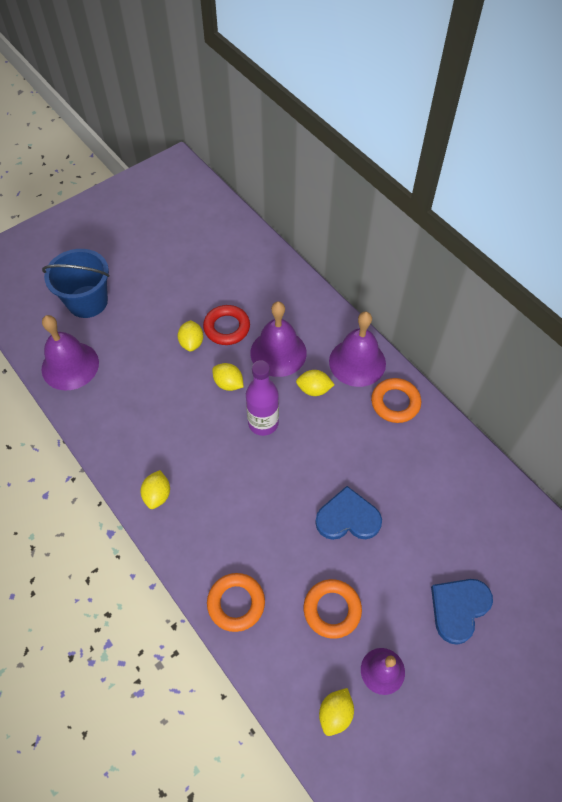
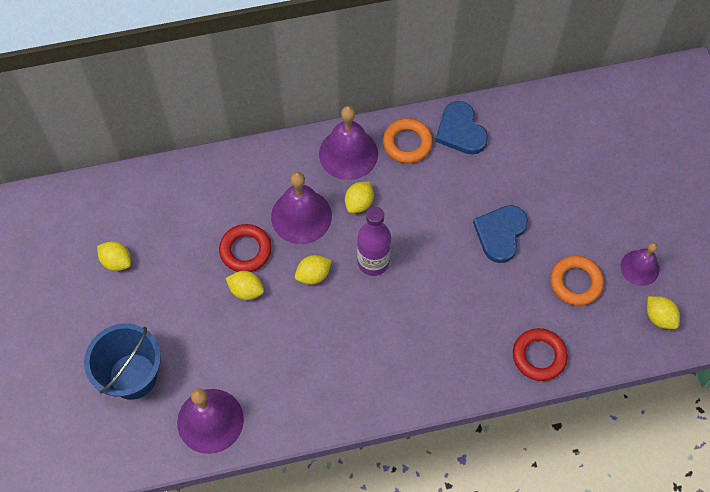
camera: 65 degrees left, 5 degrees up
(157, 495) = (404, 385): yellow lemon -> yellow lemon (117, 261)
(236, 603) = (539, 356): orange ring -> red ring
(458, 608) = (613, 189): blue heart -> blue heart (460, 131)

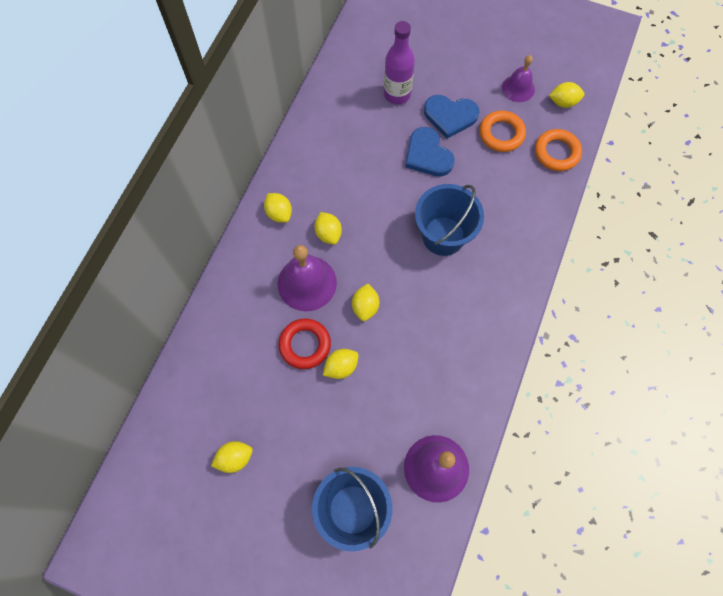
camera: 55 degrees left, 5 degrees up
(348, 153) = (279, 213): purple bell -> yellow lemon
(373, 262) = (386, 256): purple bottle -> purple bottle (397, 94)
(407, 143) = (304, 167): orange ring -> orange ring (556, 152)
(429, 296) = (443, 236): none -> blue bucket
(460, 131) = (323, 125): blue heart -> blue heart (450, 116)
(539, 356) = (541, 195): red ring -> none

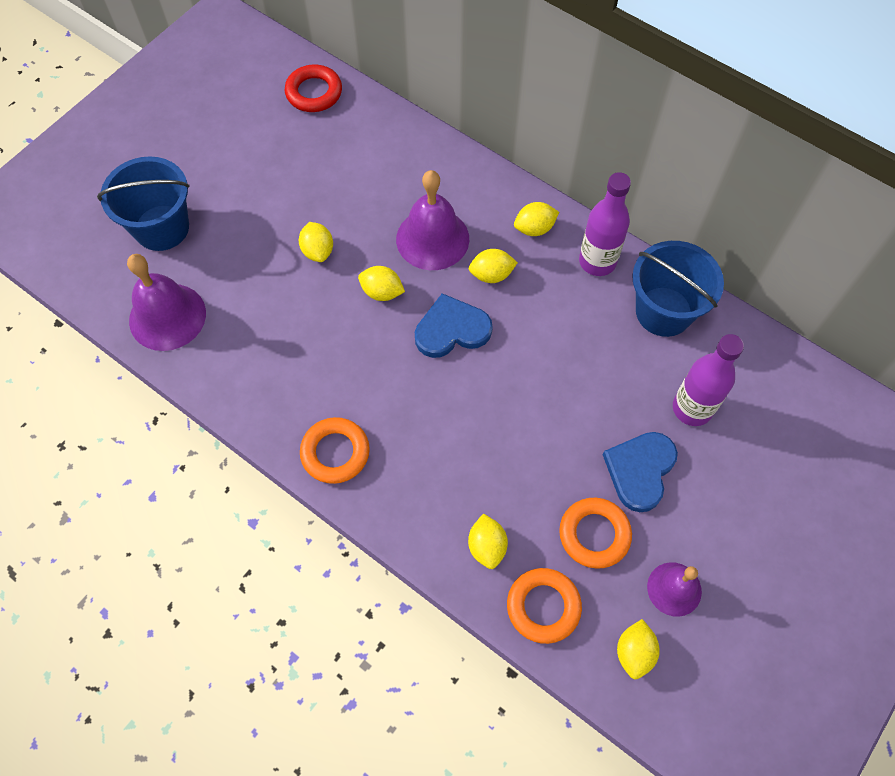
camera: 105 degrees right, 5 degrees down
(235, 458) = (258, 137): yellow lemon -> yellow lemon (487, 546)
(298, 167) = (597, 261): none -> purple bottle
(305, 345) = (357, 221): red ring -> red ring (314, 92)
(428, 155) = (580, 421): blue heart -> blue heart (451, 329)
(443, 236) = (450, 406): blue bucket -> blue bucket (663, 311)
(504, 301) = (335, 452): none -> orange ring

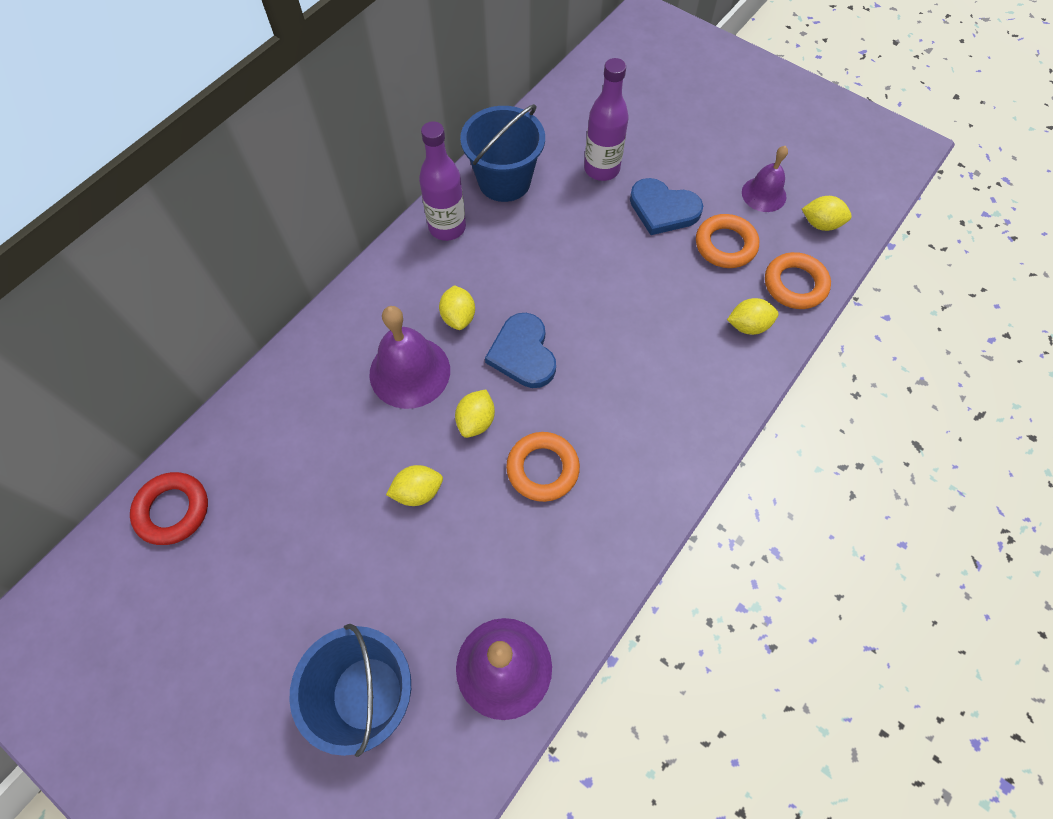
camera: 90 degrees left, 0 degrees up
(335, 452) = (668, 460): orange ring -> orange ring (542, 469)
(534, 228) = (404, 278): yellow lemon -> none

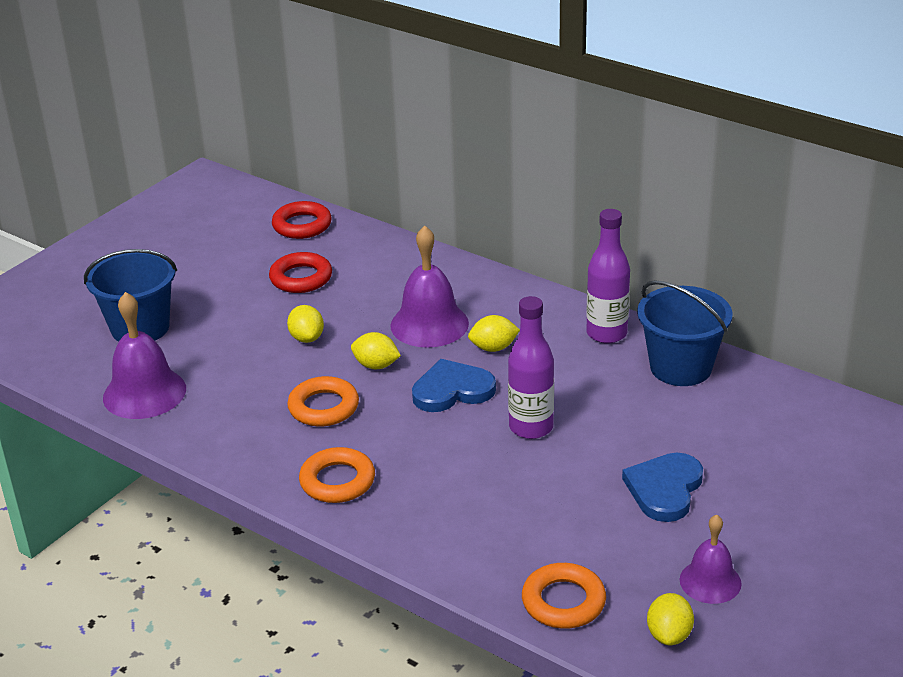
camera: 90 degrees right, 30 degrees down
(294, 505) = (301, 278): none -> red ring
(601, 169) = (718, 439): purple bottle -> purple bottle (531, 427)
(725, 245) = (617, 541): orange ring -> orange ring (337, 481)
(748, 325) = (497, 556): yellow lemon -> none

